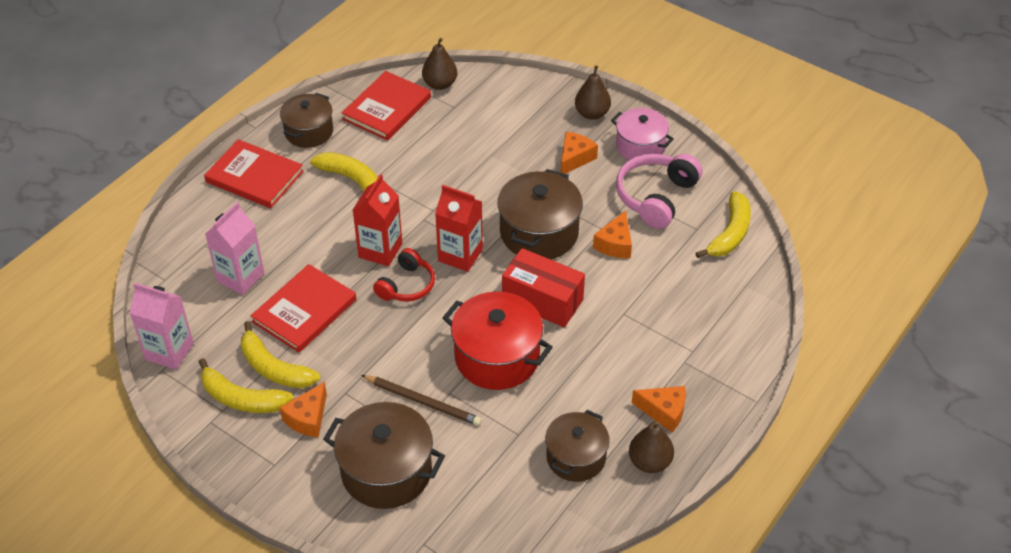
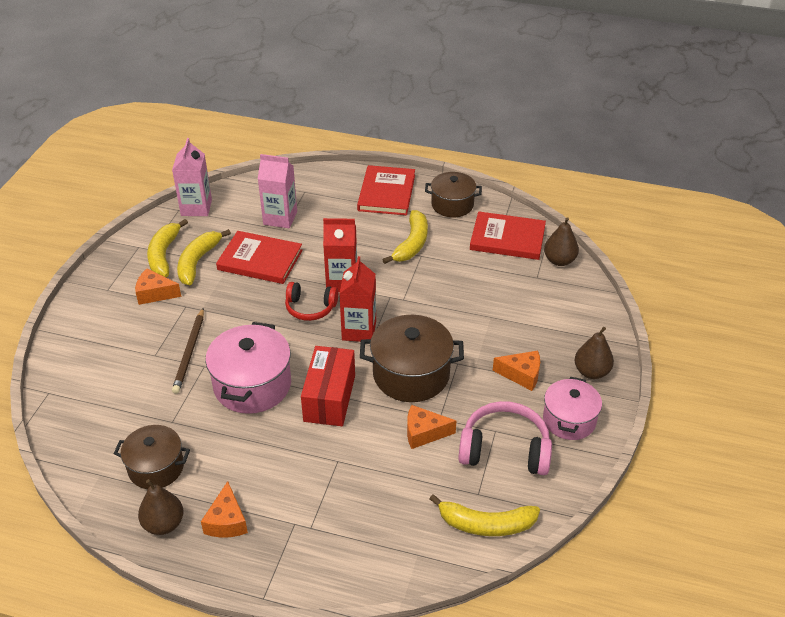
camera: 70 degrees right, 5 degrees down
(386, 471) = (114, 351): brown pot -> none
(497, 357) = (252, 385): red pot -> pink pot

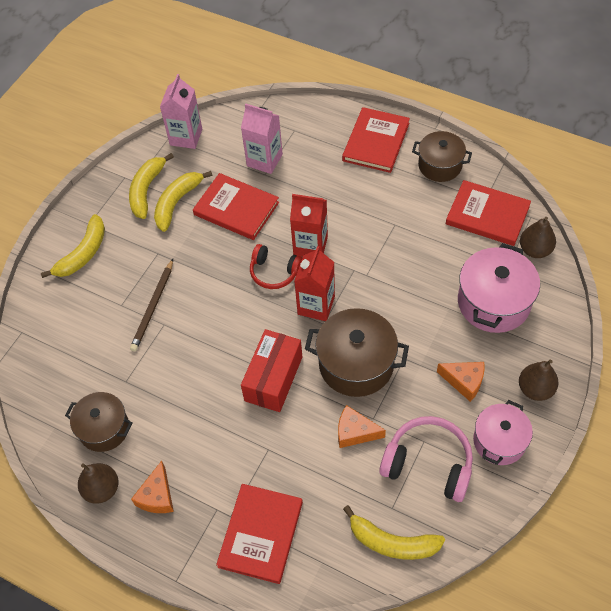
camera: 15 degrees right, 15 degrees up
(155, 293) = (131, 234): orange cheese -> none
(252, 385) = (204, 352): pink pot -> pink pot (493, 302)
(347, 539) = (261, 534): none -> red book
(412, 244) = (388, 209): yellow banana -> yellow banana (83, 253)

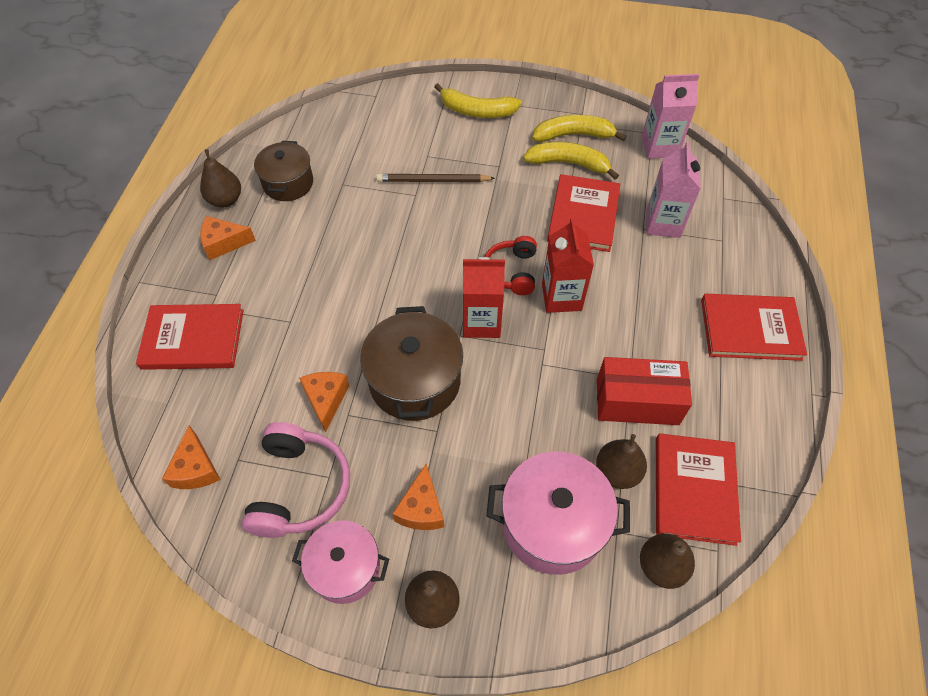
camera: 70 degrees right, 0 degrees up
(273, 379) = (375, 305): red box -> red box (637, 402)
(392, 542) = (196, 468): yellow banana -> orange cheese
(440, 165) = (750, 412): brown pot -> none
(464, 254) = (617, 472): none -> brown pear

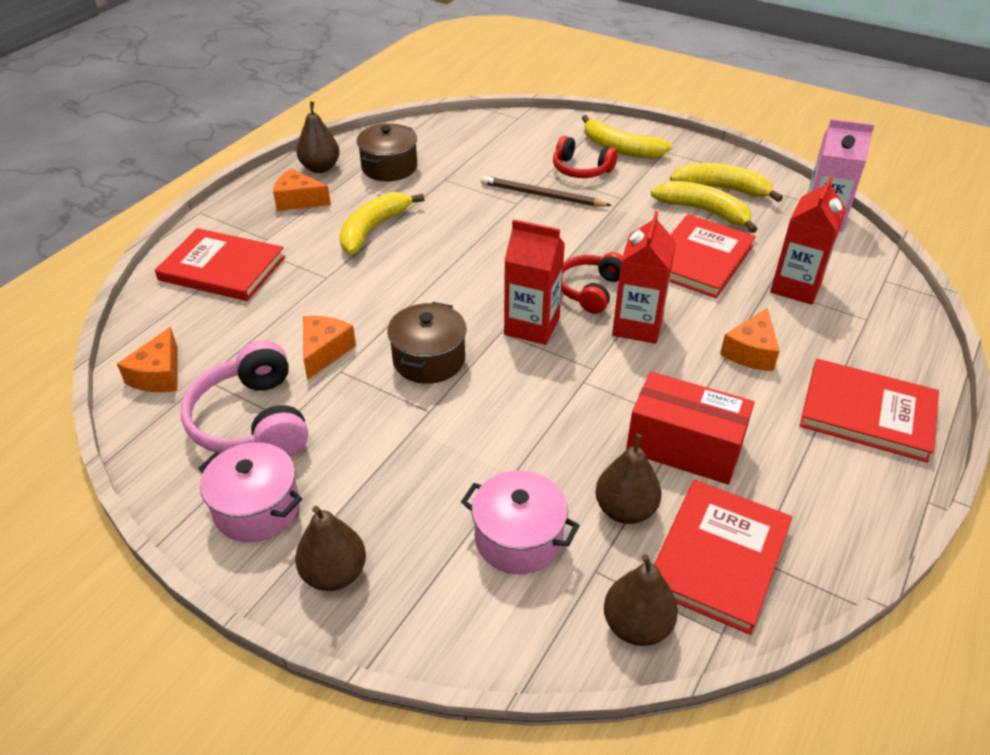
camera: 20 degrees right, 15 degrees down
(299, 488) = (252, 421): pink headphones -> pink headphones turned 135 degrees clockwise
(306, 257) = (373, 229): none -> yellow banana
(415, 381) = (429, 360): brown pot -> brown pot, size x0.66
(421, 508) = (372, 478): orange cheese -> orange cheese (751, 352)
(453, 143) = (581, 169): none -> red headphones
(553, 524) = (518, 538): pink pot -> pink pot, size x0.66
(663, 223) = (796, 287): pink carton -> red carton

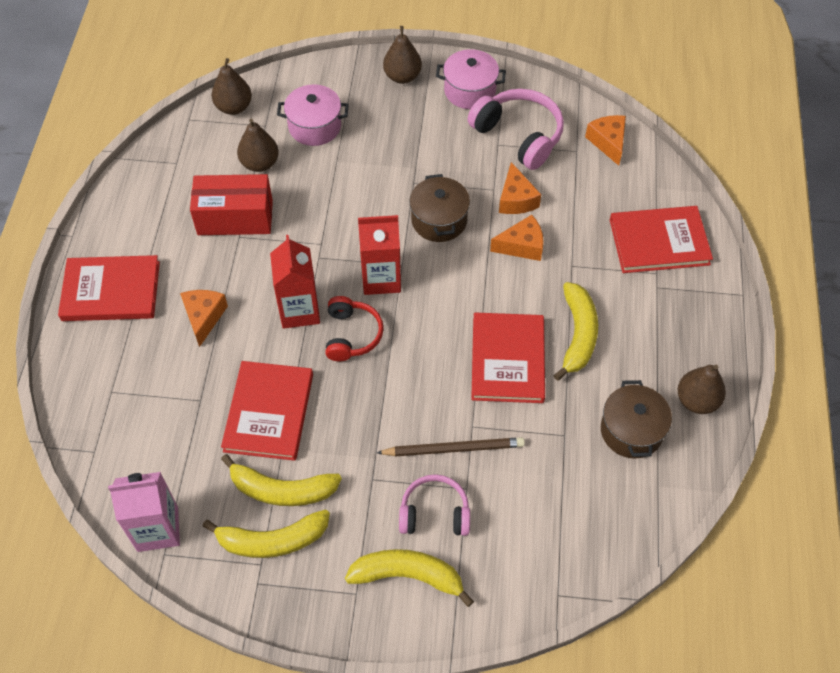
camera: 155 degrees right, 15 degrees up
(298, 200) = (674, 345): orange cheese -> orange cheese (522, 246)
(581, 169) = (434, 513): red headphones -> pink headphones
(718, 557) = (198, 156): red book -> red book (508, 360)
(796, 287) = (175, 409): red carton -> none

